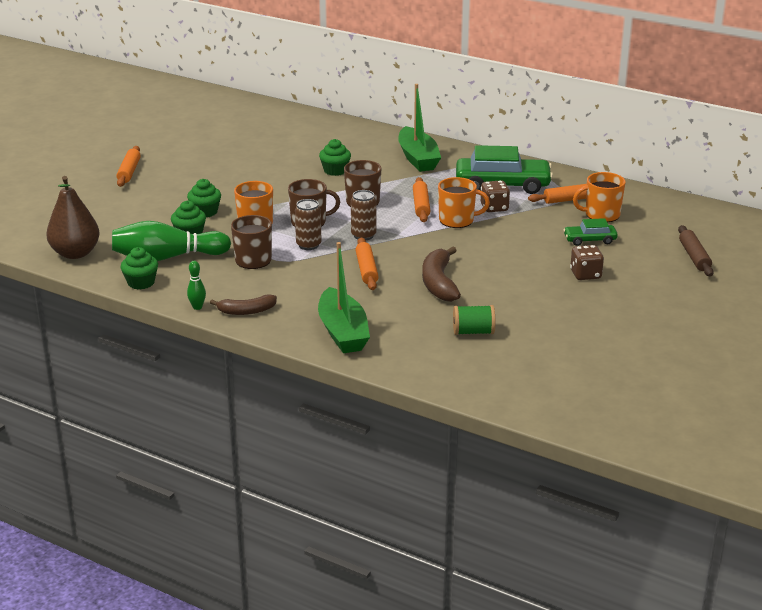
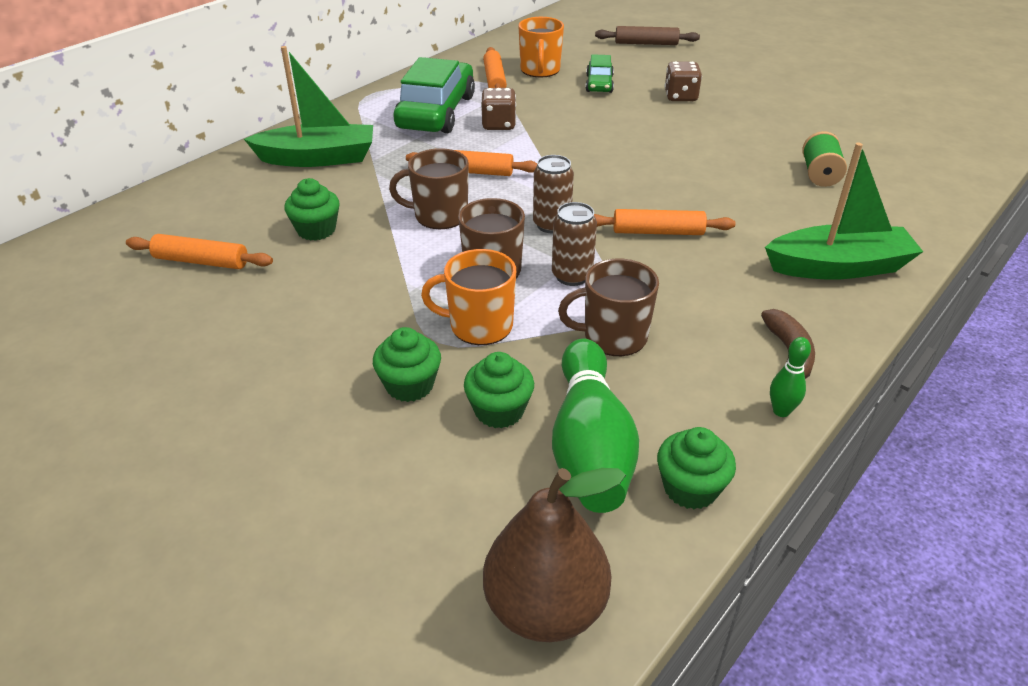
camera: 80 degrees left, 10 degrees up
(129, 172) = (149, 501): orange rolling pin -> orange rolling pin (201, 261)
(439, 283) = (698, 182): brown banana -> none
(457, 220) = (526, 152): orange mug -> none

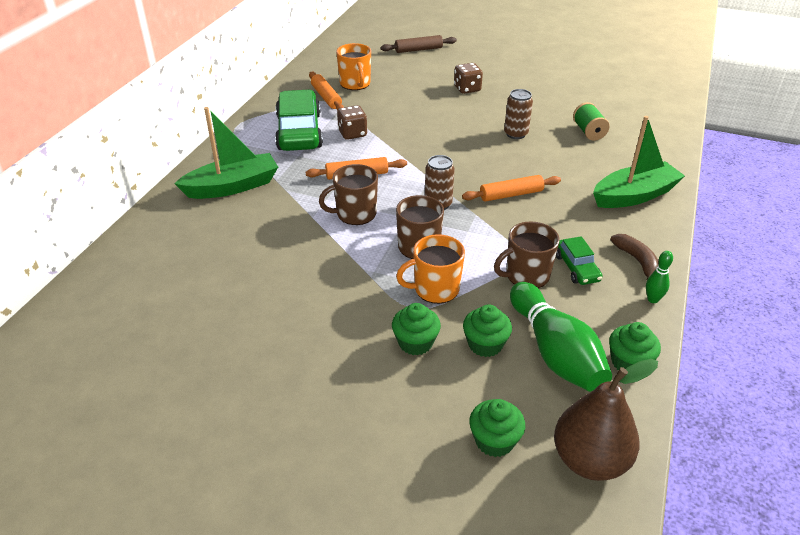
camera: 20 degrees left, 0 degrees up
(201, 261) = (198, 288): orange rolling pin -> none
(316, 230) = (271, 244): green cupcake -> green cupcake (494, 441)
(572, 276) = (474, 239): brown can -> brown can (515, 134)
(599, 84) = (405, 88): green car -> green car (576, 268)

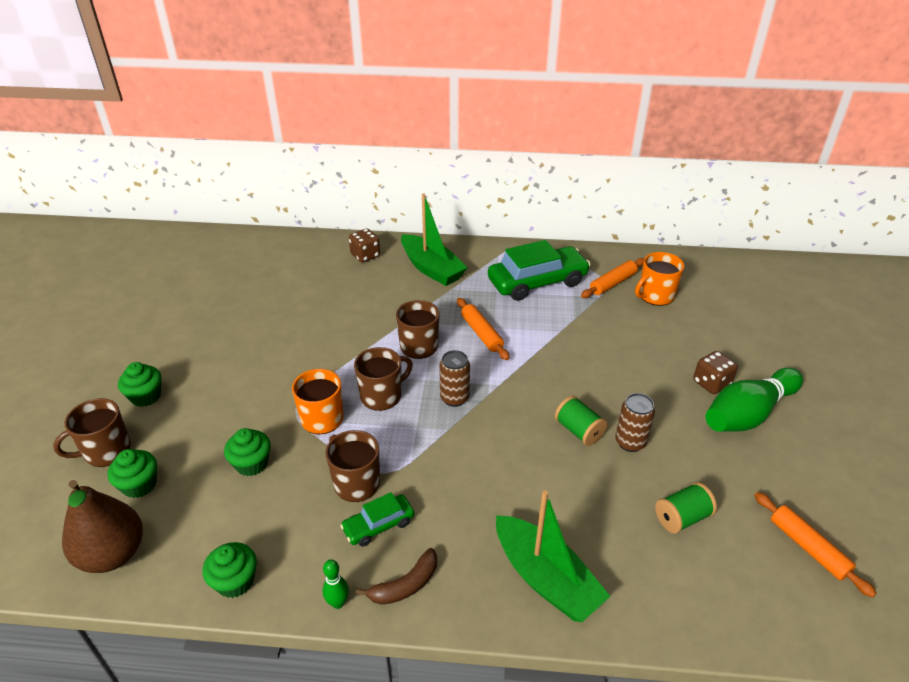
camera: 75 degrees right, 0 degrees up
(352, 134) = (553, 315): brown dice -> brown dice (365, 255)
(415, 343) = (250, 417): green cupcake -> green cupcake (146, 396)
(418, 49) = (778, 326): brown rolling pin -> none
(430, 478) = (106, 451): none -> brown mug
(497, 152) = (578, 431): none -> green spool
(511, 194) = (496, 453): orange rolling pin -> orange rolling pin (808, 547)
(555, 352) = (245, 517): green bowling pin -> green bowling pin (748, 414)

